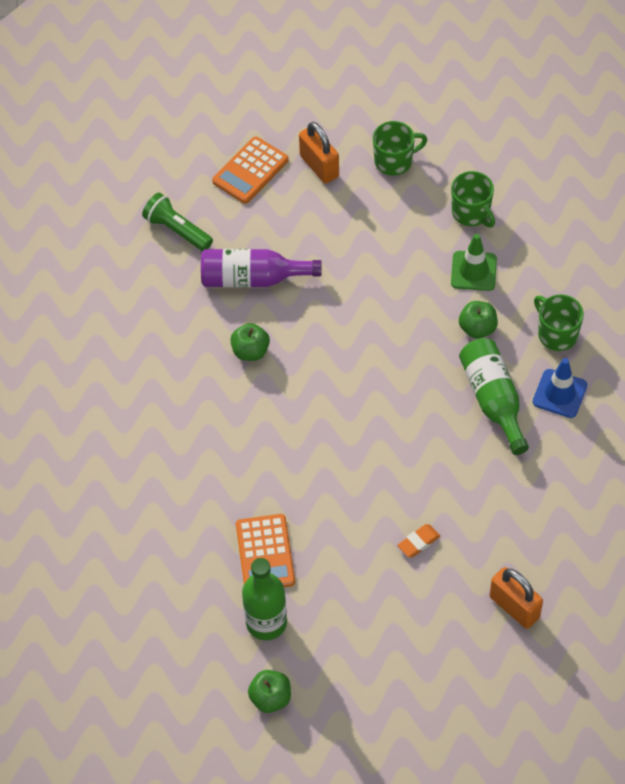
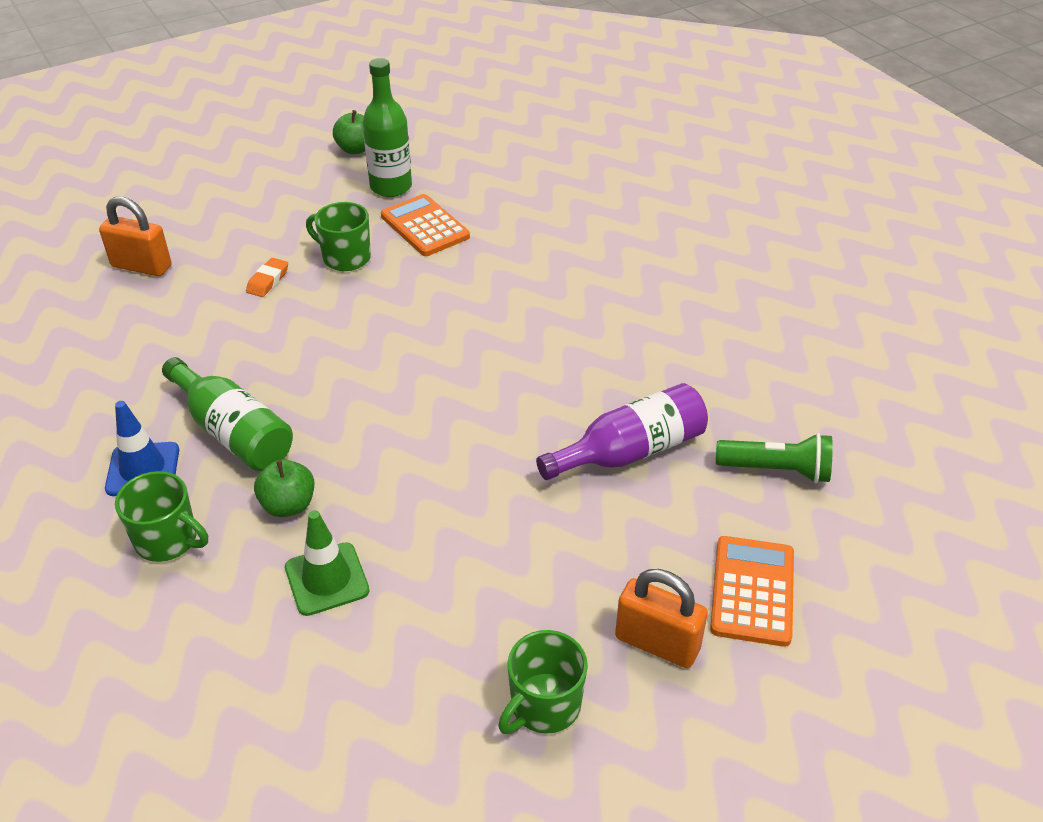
camera: 150 degrees right, 15 degrees down
(250, 351) = (569, 376): green apple -> none
(471, 213) = (369, 669): green mug -> green mug (345, 257)

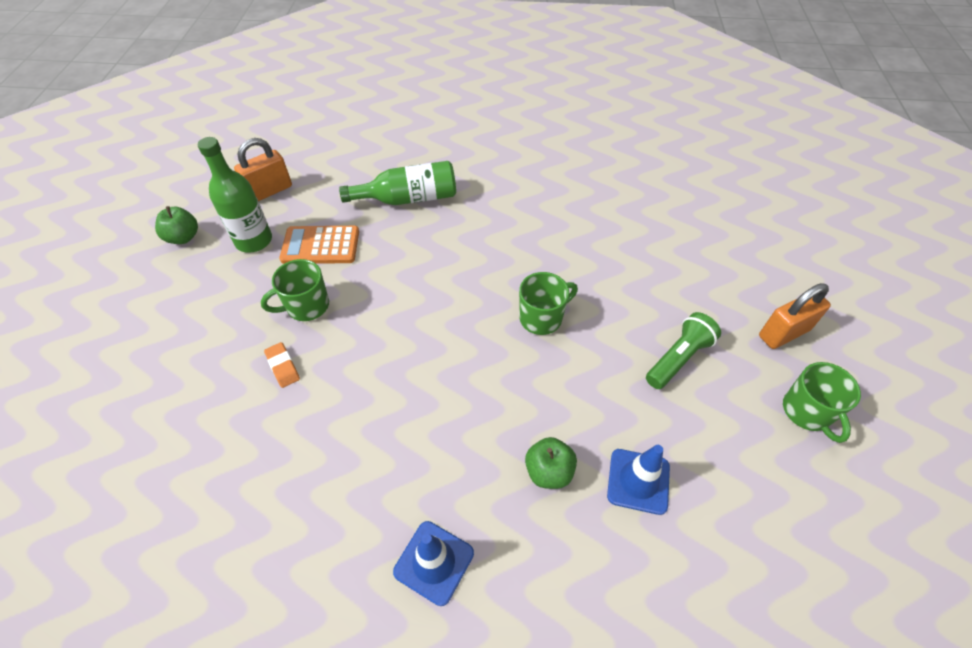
camera: 55 degrees left, 10 degrees up
(141, 266) = (165, 450): orange padlock -> orange padlock (269, 191)
(168, 540) = (530, 577): green mug -> green mug (542, 318)
(233, 432) = (441, 473): green bottle -> green bottle (408, 198)
(327, 579) = (638, 481): green traffic cone -> blue traffic cone
(630, 451) = (626, 263): purple bottle -> none
(752, 591) = (766, 272): orange calculator -> none
(776, 470) = (683, 213): green flashlight -> green flashlight (678, 358)

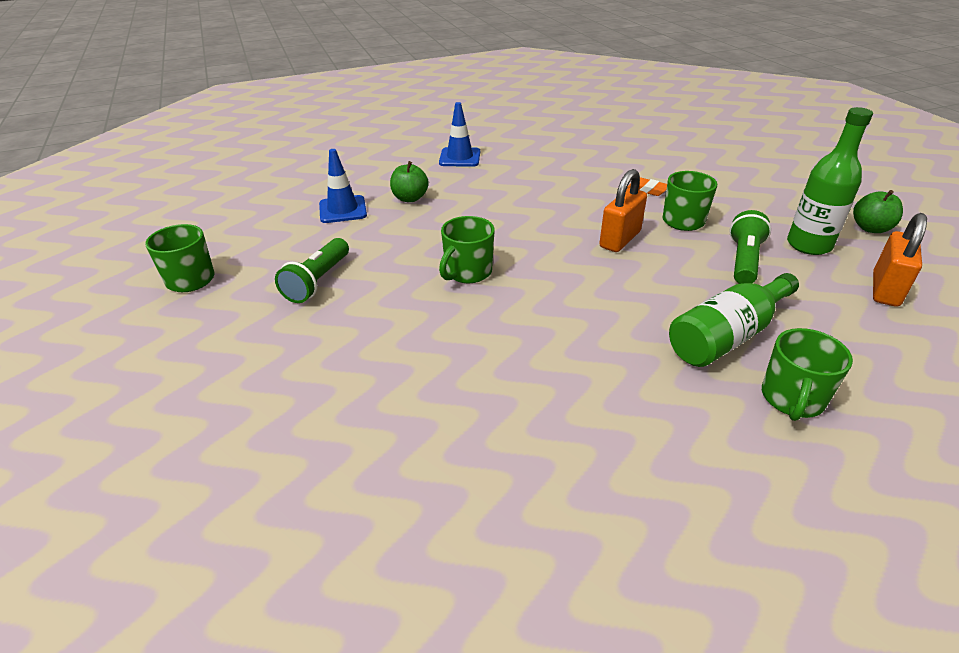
camera: 155 degrees right, 15 degrees down
(320, 246) = (743, 260): orange calculator -> green flashlight
(419, 159) = (792, 399): none -> green mug
(783, 333) = (194, 335): orange padlock -> orange padlock (620, 239)

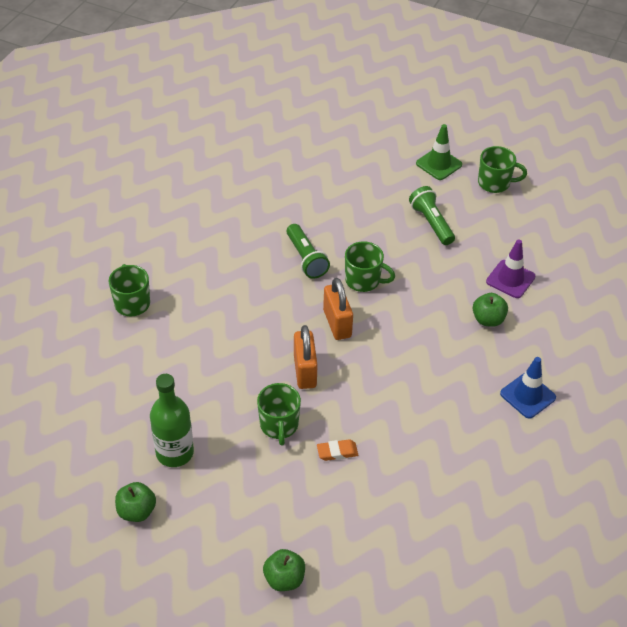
camera: 135 degrees right, 10 degrees up
(189, 332) = (439, 164): none -> green traffic cone
(343, 210) = (510, 279): blue traffic cone -> purple traffic cone
(467, 272) = (363, 280): green mug -> green mug turned 120 degrees clockwise
(727, 336) = (184, 325): green bottle -> none
(743, 260) = (210, 402): green flashlight -> green flashlight (306, 258)
(753, 161) = (284, 579): none -> green apple
(885, 289) = (107, 430): orange padlock -> orange padlock (337, 323)

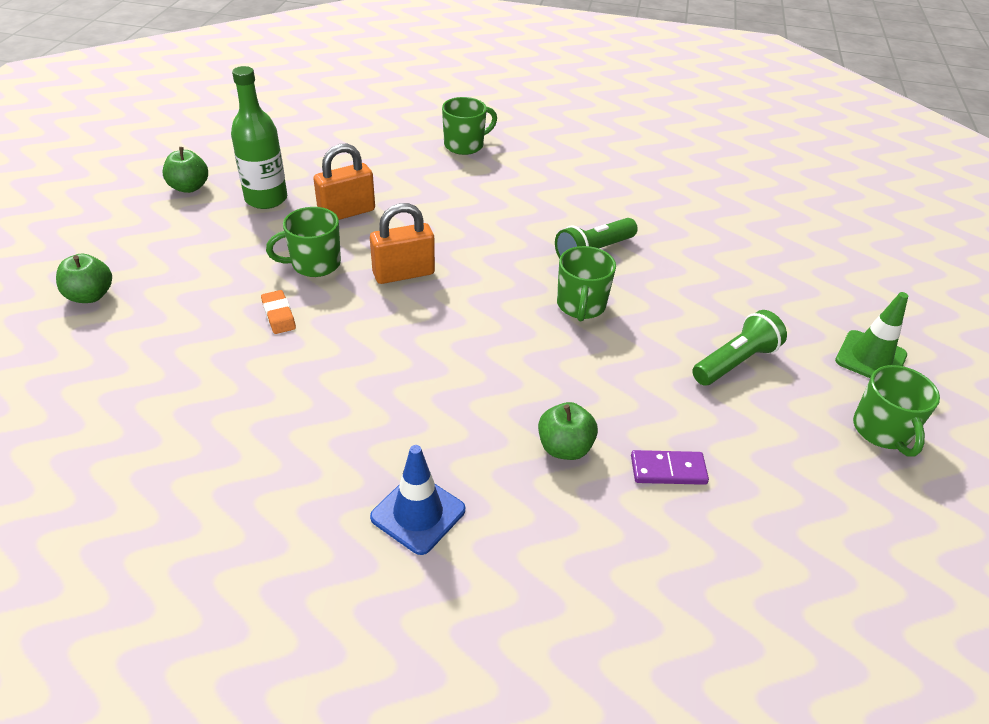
camera: 75 degrees right, 5 degrees down
(337, 323) = (493, 291): orange padlock -> orange padlock (347, 212)
(510, 279) = (668, 470): purple traffic cone -> purple domino

